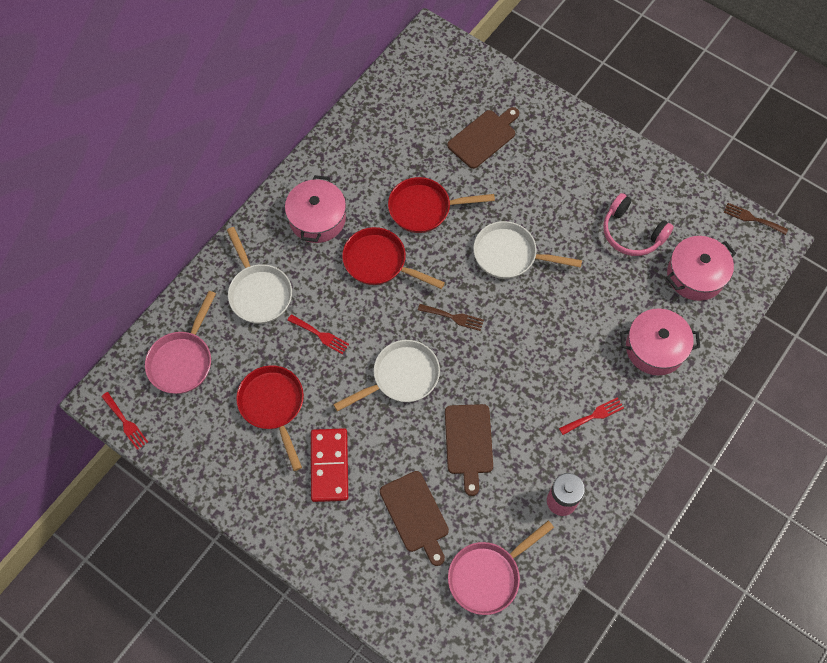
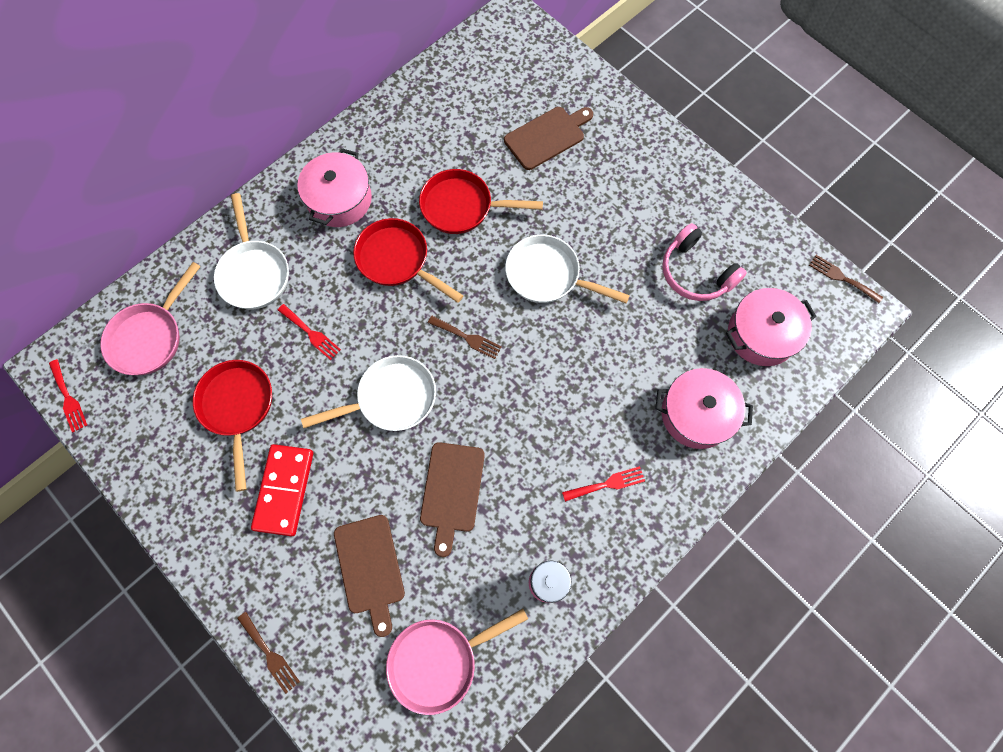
camera: 10 degrees right, 5 degrees up
(350, 595) = (270, 654): none -> brown fork

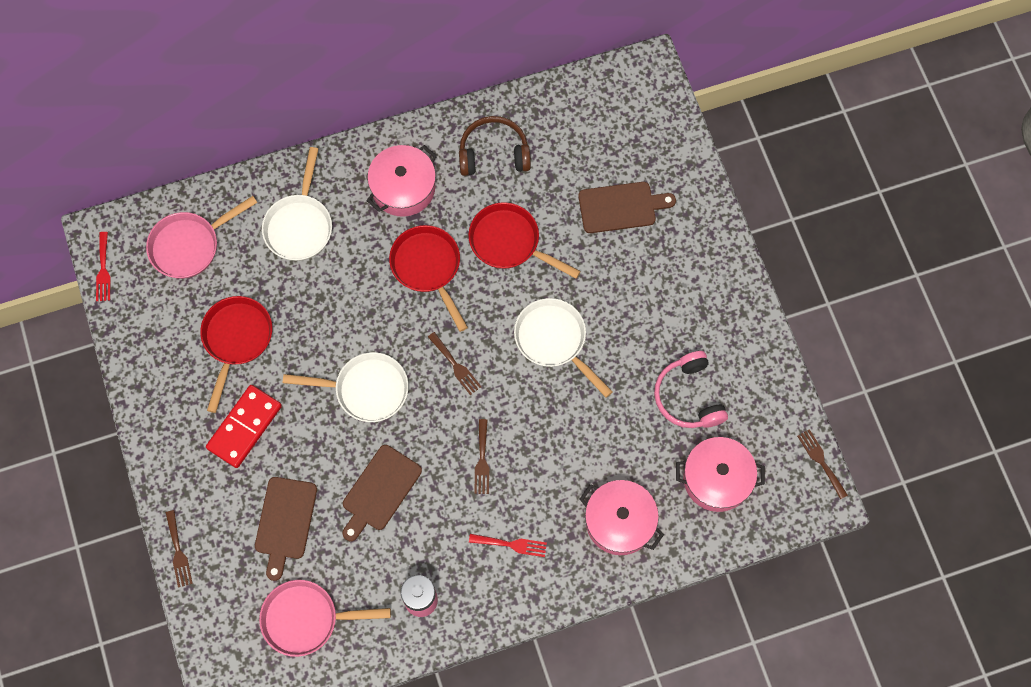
camera: 25 degrees right, 0 degrees up
(311, 333) = (324, 302): red fork -> none
(409, 137) = (493, 153): none -> brown headphones
(537, 415) = (482, 460): none -> brown fork

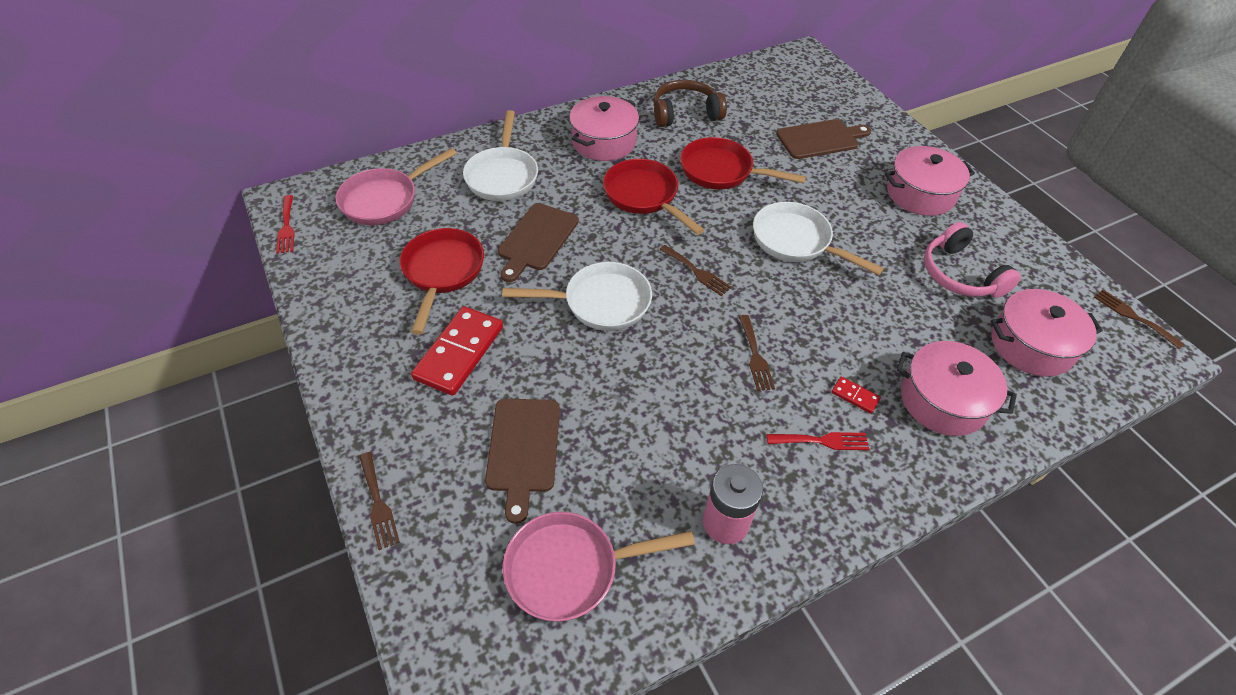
camera: 10 degrees left, 20 degrees down
(380, 491) = (639, 401): brown cutting board -> brown cutting board (536, 239)
(550, 508) = (855, 396): none -> red domino
(692, 294) = (920, 194): none -> pink pot

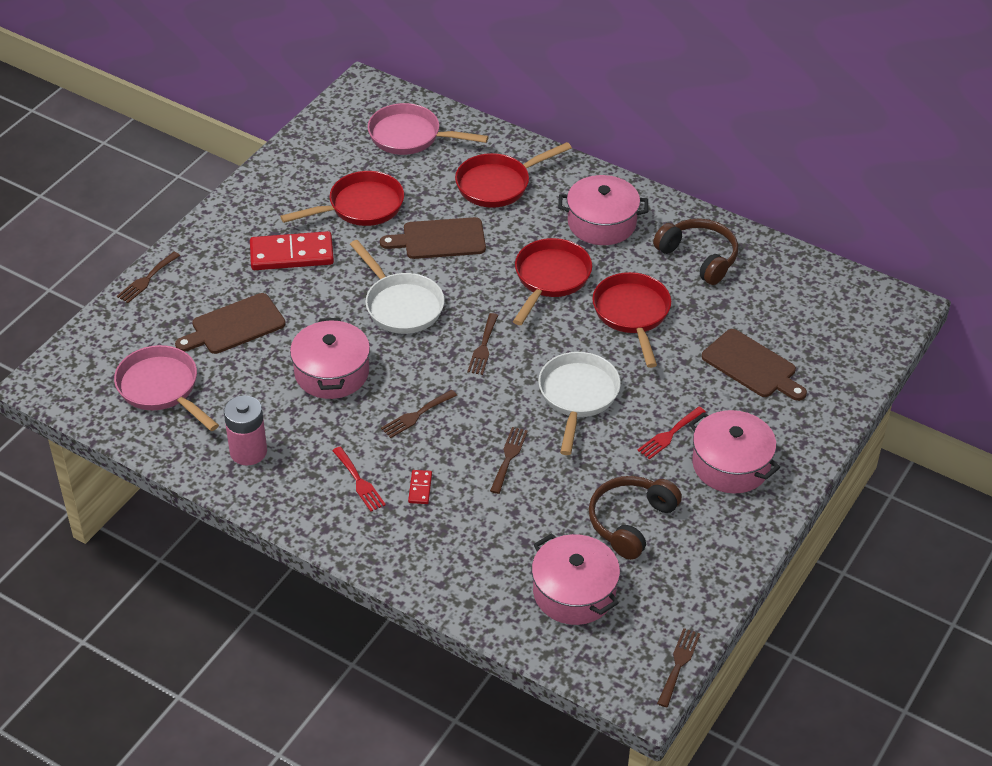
camera: 60 degrees right, 5 degrees down
(286, 227) = (338, 105): red fork -> red fork (669, 434)
(502, 175) = (498, 184): white pan -> red pan
(846, 316) = (508, 457): none -> brown fork
(943, 400) = (458, 545): pink pot -> pink pot (331, 372)
(960, 274) = (630, 522): pink headphones -> brown headphones

